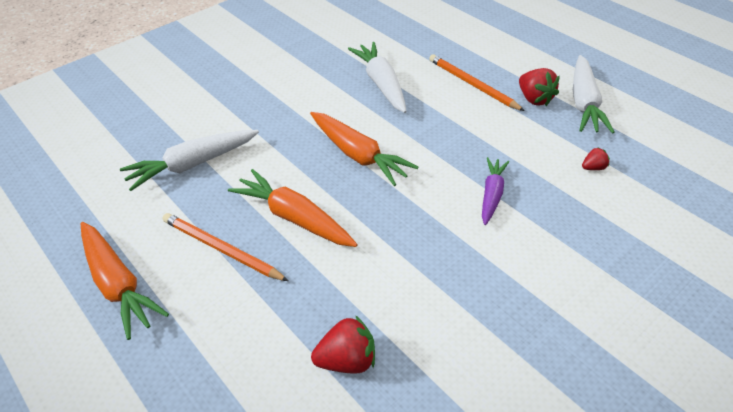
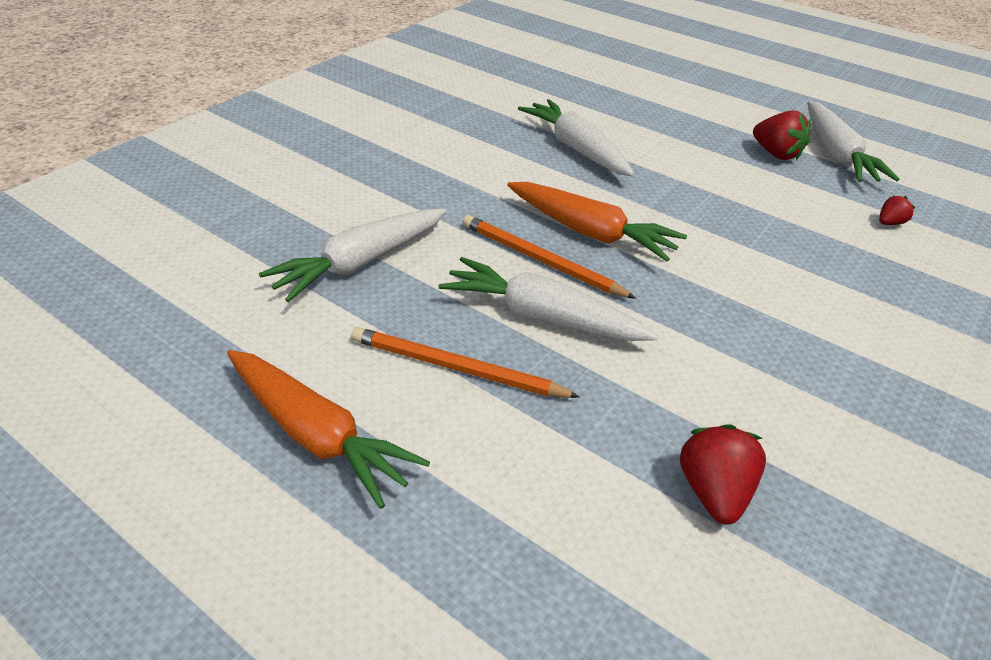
camera: 15 degrees left, 5 degrees down
(294, 218) = (542, 316): orange carrot -> white carrot
(347, 360) = (714, 492): red strawberry -> red strawberry turned 60 degrees counterclockwise
(472, 84) = (692, 143): orange pencil -> orange pencil (540, 260)
(491, 195) = (787, 264): purple carrot -> none

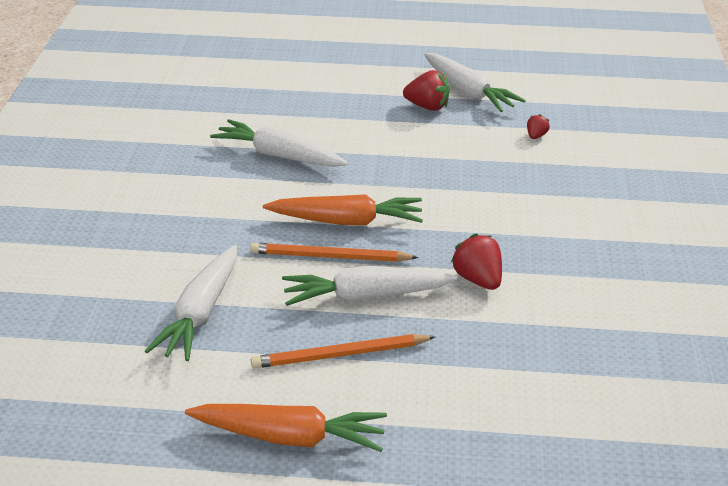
camera: 30 degrees left, 5 degrees down
(714, 492) = (549, 357): red strawberry -> red strawberry (478, 279)

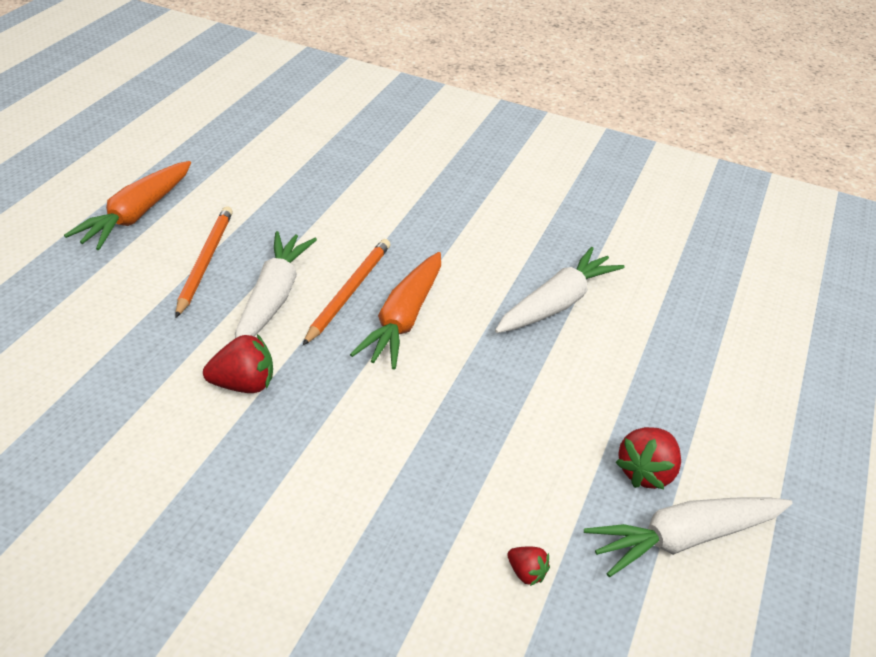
camera: 105 degrees right, 5 degrees up
(201, 313) = (315, 203): white carrot -> none

